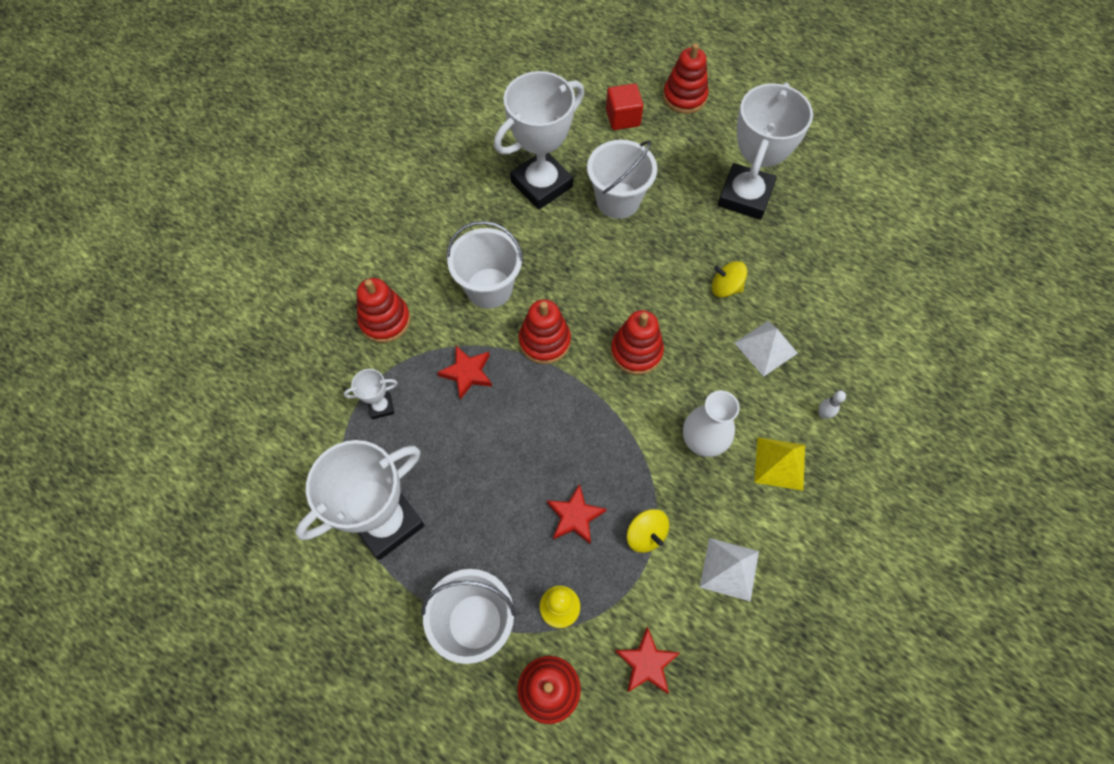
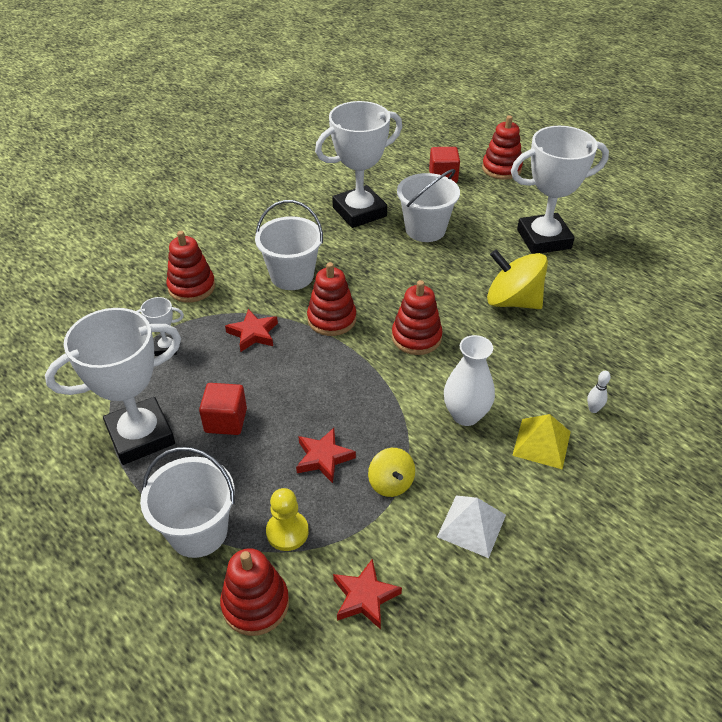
camera: 10 degrees right, 20 degrees down
(467, 488) = (226, 420): none -> red cube
(725, 287) = (512, 301): yellow spinning top -> yellow spinning top, size x1.80
(745, 196) = (544, 239): white trophy -> white trophy turned 45 degrees clockwise
(765, 347) = (543, 350): white pyramid -> none

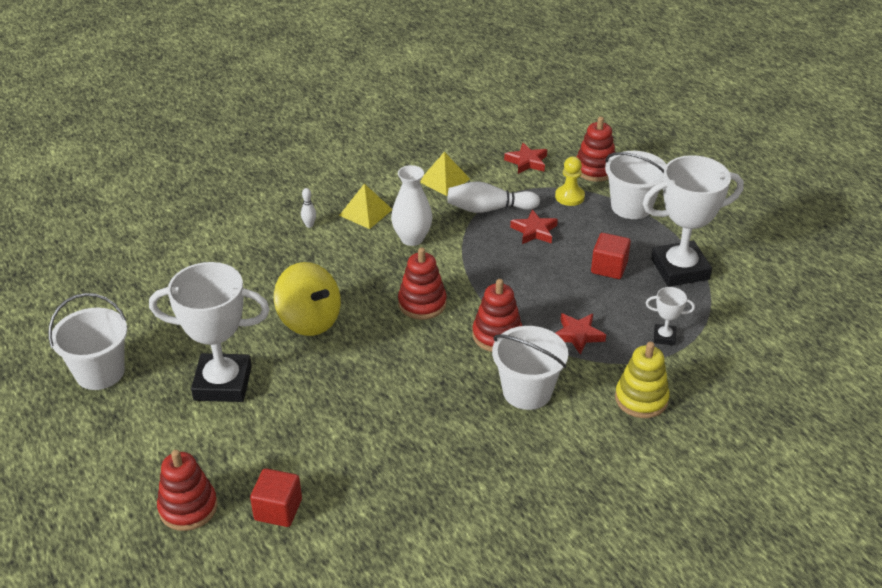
camera: 165 degrees left, 5 degrees down
(191, 287) = (641, 399): red stacking toy -> yellow stacking toy
(359, 212) = (419, 469): white trophy -> none
(391, 483) = (489, 209): yellow spinning top -> white bowling pin
(425, 229) = (350, 424): white bucket -> white bucket (100, 372)
(471, 525) = (444, 180): white pyramid -> yellow pyramid

